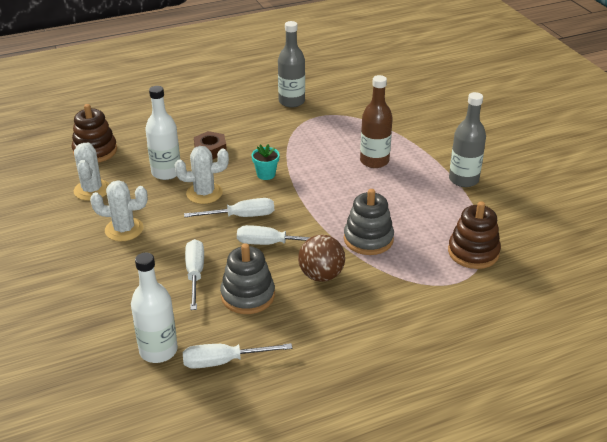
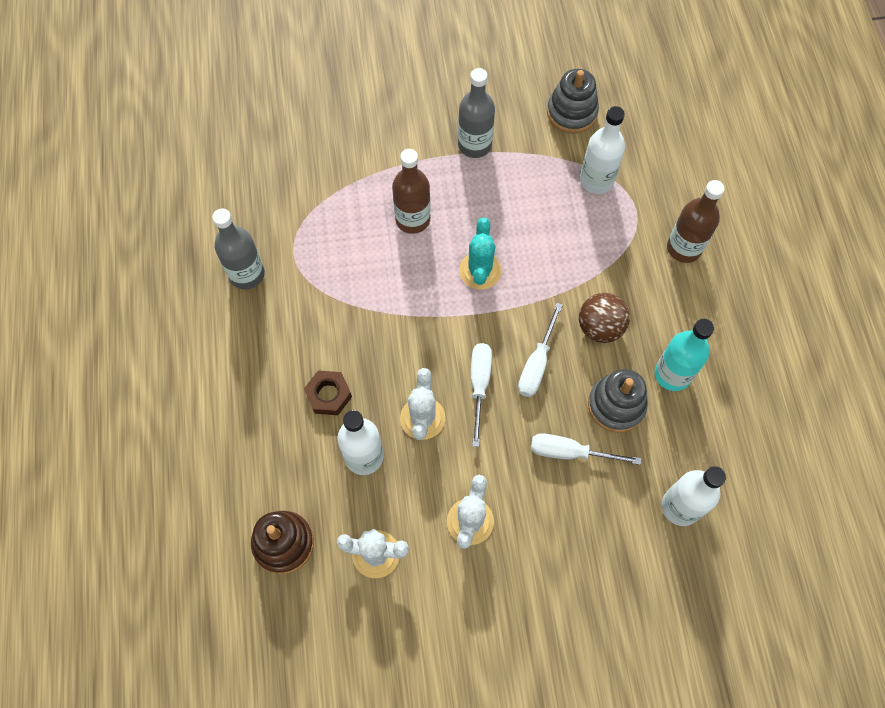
camera: 75 degrees left, 30 degrees up
(224, 361) = (706, 446): white screwdriver -> none
(266, 174) = (404, 341): turquoise flower pot -> none
(291, 328) = (672, 374): none -> turquoise bottle
(345, 201) = (480, 271): none -> turquoise cactus
(368, 239) = (553, 267): grey stacking toy -> grey stacking toy (572, 112)
(433, 320) = (684, 248): none -> brown bottle
(473, 252) = (596, 180): brown stacking toy -> white bottle

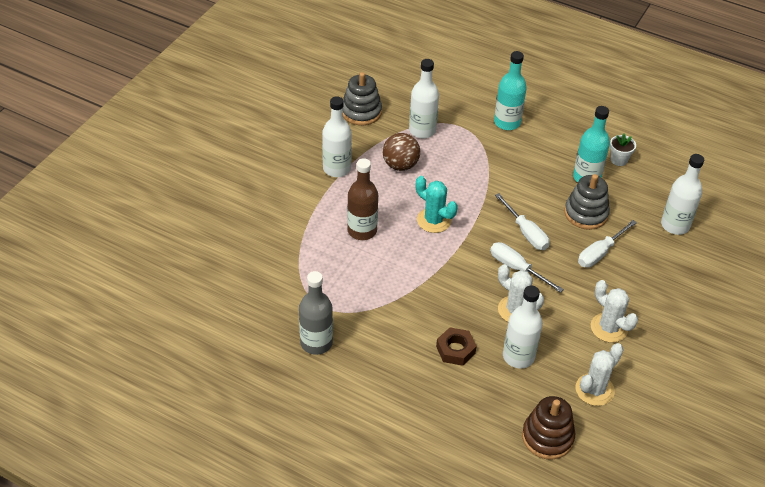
camera: 55 degrees left, 20 degrees down
(474, 145) = (337, 169): grey bottle -> white bottle
(600, 327) = (527, 189): brown ball -> brown ball (400, 165)
(684, 248) = (507, 122): brown bottle -> turquoise bottle
(731, 391) = (619, 160): none -> white flower pot

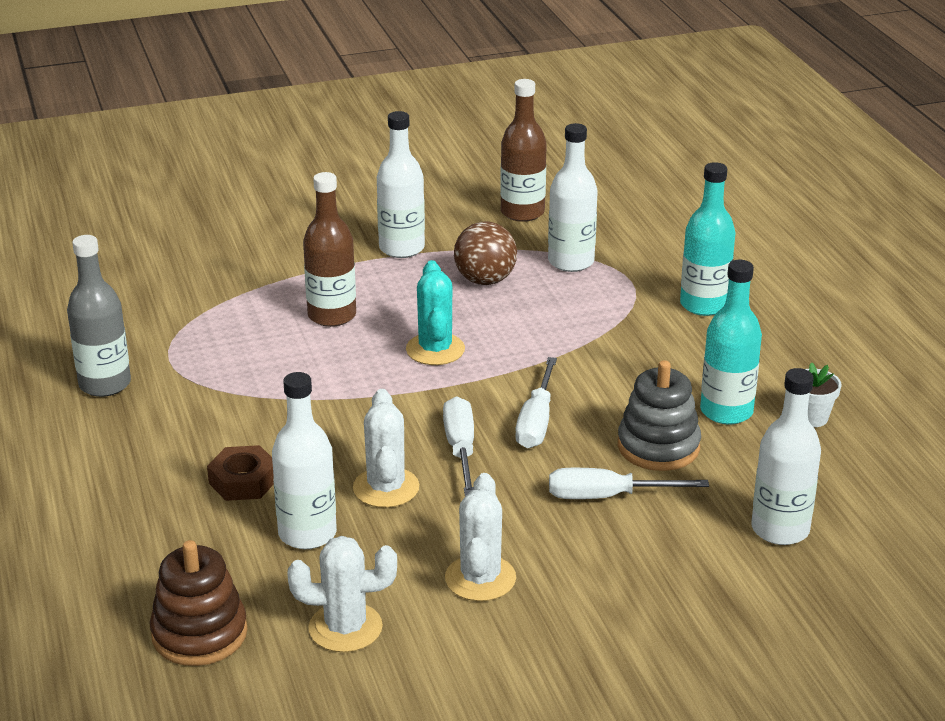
camera: 45 degrees right, 15 degrees down
(361, 112) = (522, 212): grey stacking toy -> brown bottle

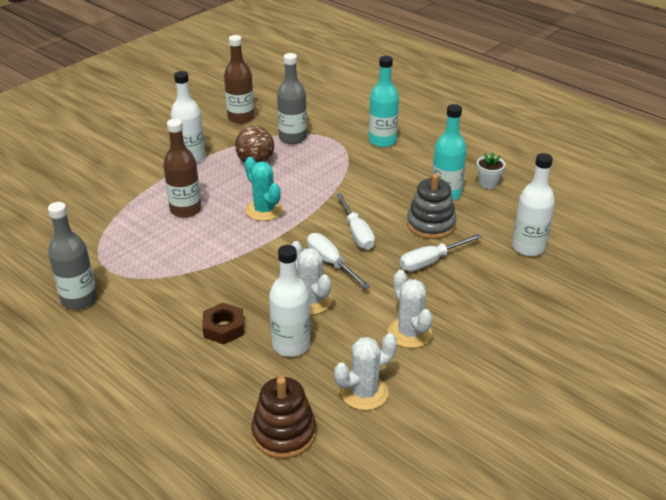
camera: 30 degrees left, 5 degrees up
(571, 262) = (292, 138): white bottle -> grey bottle

